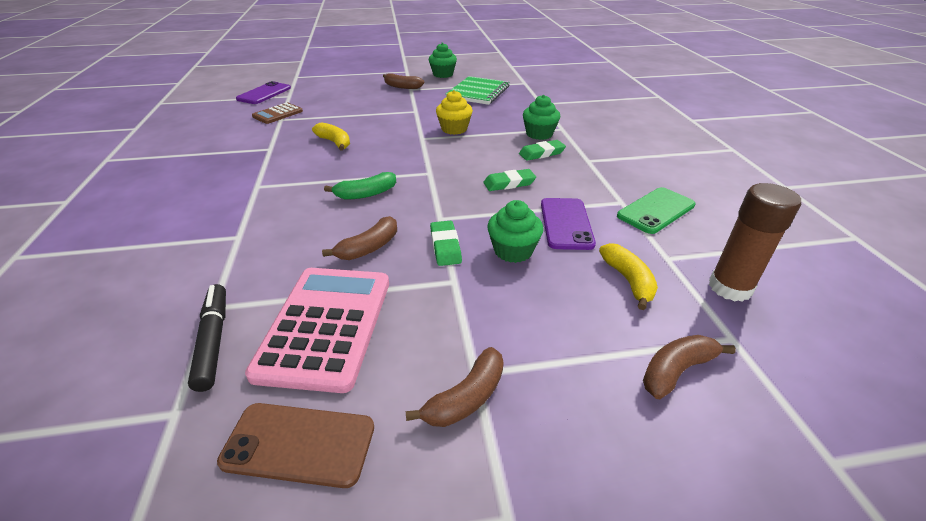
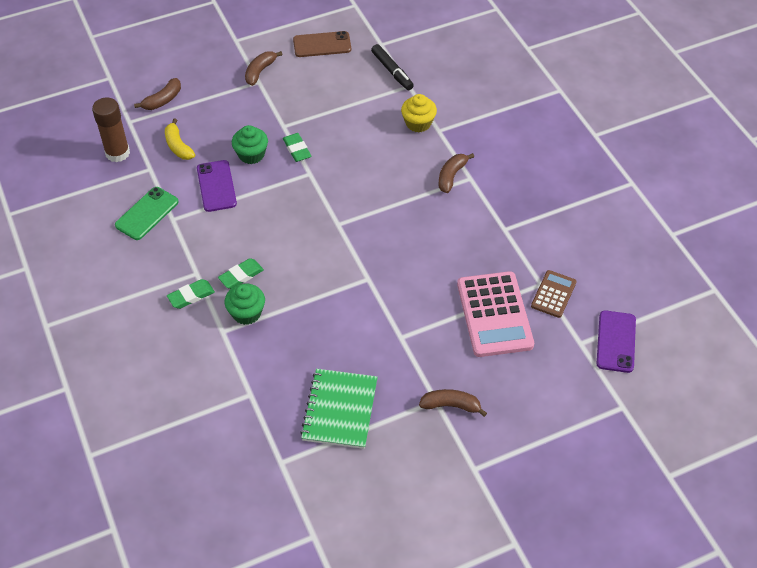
camera: 165 degrees right, 15 degrees up
(326, 326) = (341, 88): pink calculator -> pink calculator (494, 314)
(335, 142) = (450, 252): yellow banana -> none
(366, 194) = (377, 187): green banana -> none
(369, 248) = (346, 138): brown banana -> brown banana (451, 176)
(443, 74) = (412, 467): green cupcake -> none
(454, 129) = (340, 304): yellow cupcake -> yellow cupcake (418, 123)
(509, 183) = (265, 223): green eraser -> green eraser (191, 296)

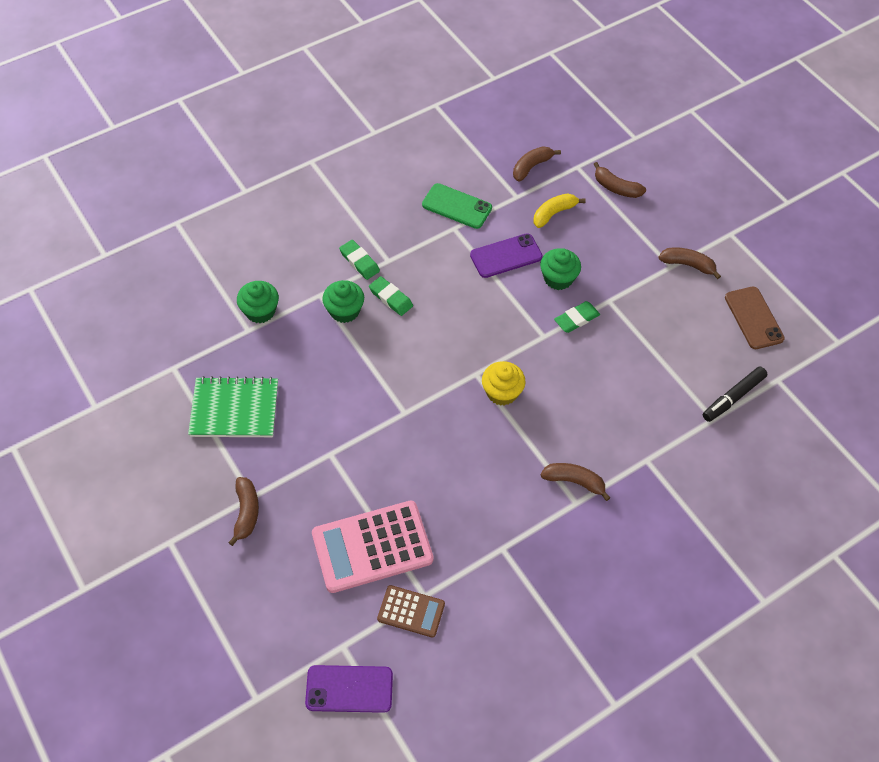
camera: 80 degrees right, 5 degrees up
(117, 153) = (531, 167): brown glue stick -> brown banana
(229, 382) = (260, 311): none -> green cupcake
(418, 123) = (652, 436): yellow cupcake -> yellow cupcake (502, 392)

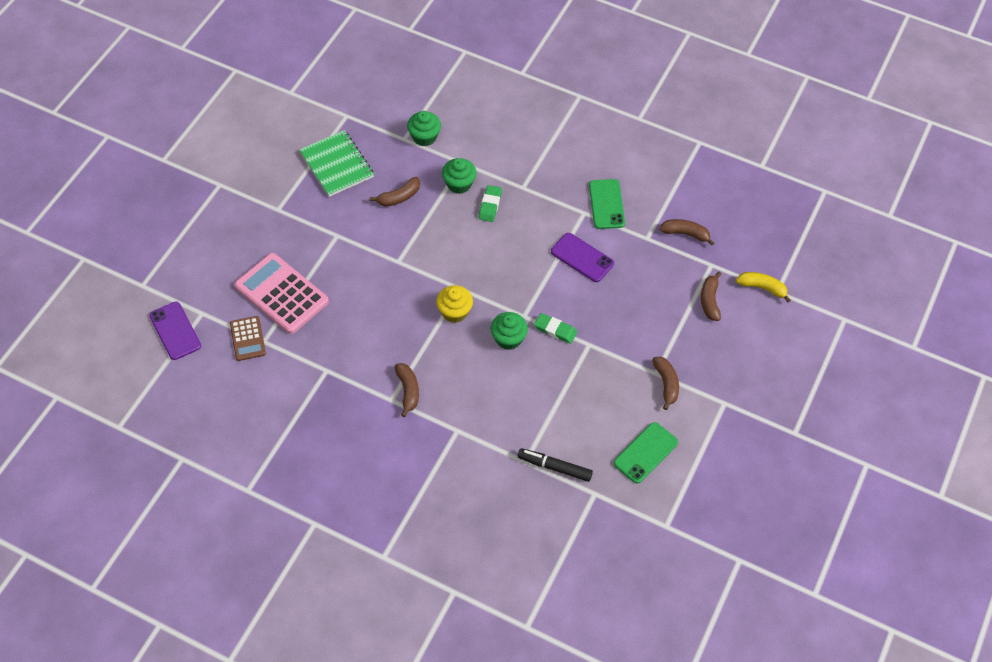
camera: 60 degrees right, 0 degrees up
(246, 512) = (264, 212): brown banana -> brown banana (399, 197)
(359, 262) = (509, 171): green eraser -> none
(554, 213) = (649, 270): yellow banana -> yellow banana (762, 288)
(558, 278) = (585, 301): green cupcake -> green cupcake (508, 338)
(753, 318) = (645, 453): brown phone -> green phone

